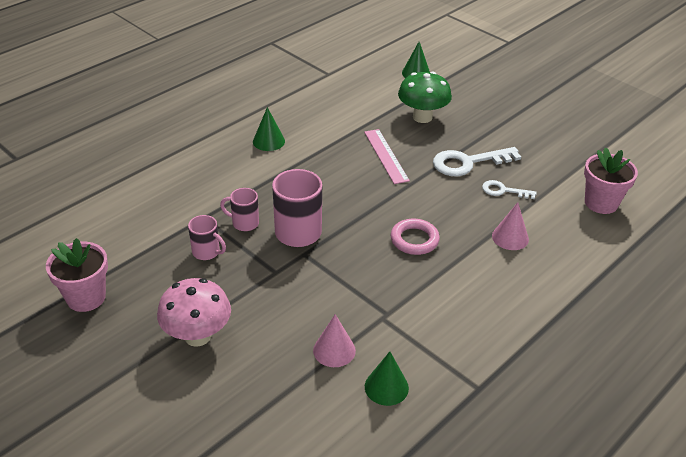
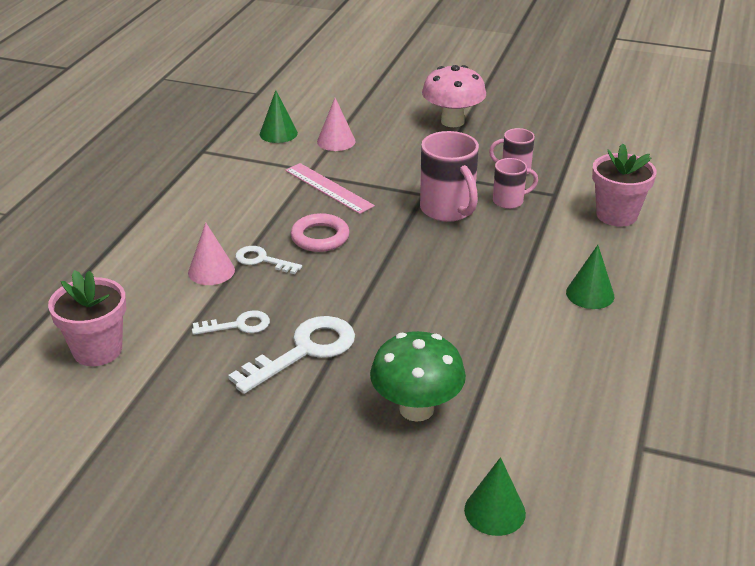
camera: 155 degrees right, 5 degrees down
(86, 297) = (568, 118): pink flower pot -> pink flower pot (616, 215)
(386, 156) = (423, 324): pink ruler -> pink ruler (328, 188)
(468, 234) = (262, 260): none -> white key

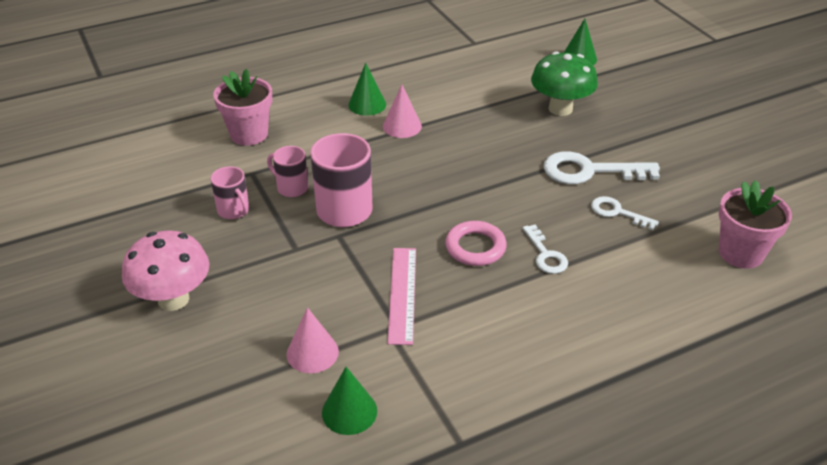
camera: 135 degrees left, 5 degrees up
(211, 271) = (597, 270): pink cone -> pink cone (402, 126)

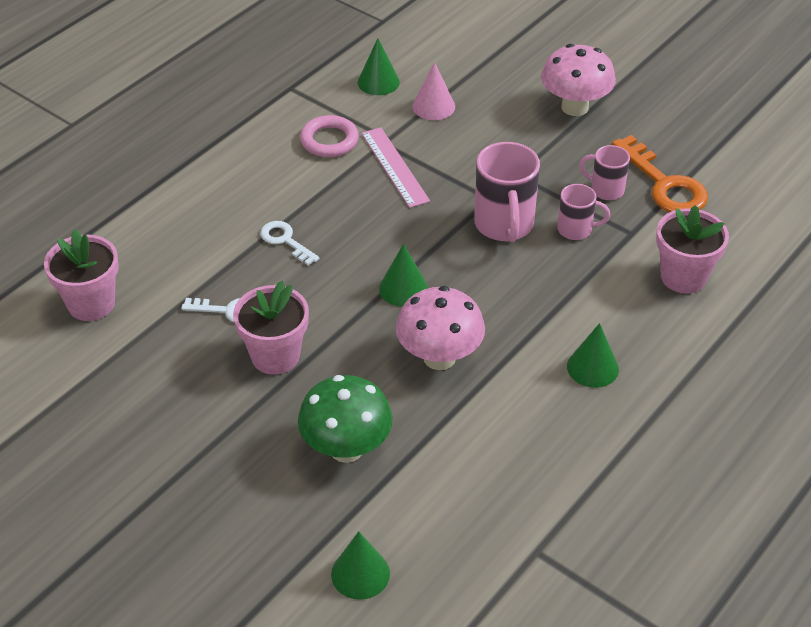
camera: 155 degrees right, 5 degrees up
(182, 199) = (664, 184): none -> orange key
(402, 126) = (525, 348): pink cone -> none
(464, 187) = (403, 288): none -> green cone
(467, 137) = (439, 357): none -> pink mushroom
(475, 247) = (355, 227): pink ring -> pink ring (329, 140)
(589, 171) = (275, 356): white key -> pink flower pot

